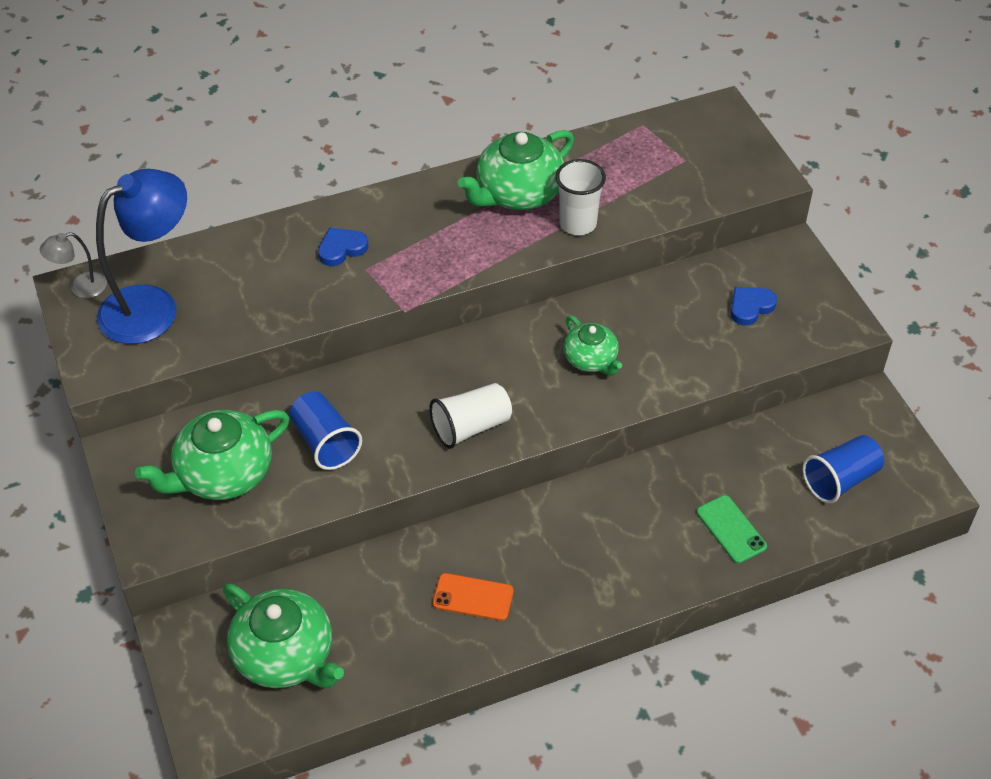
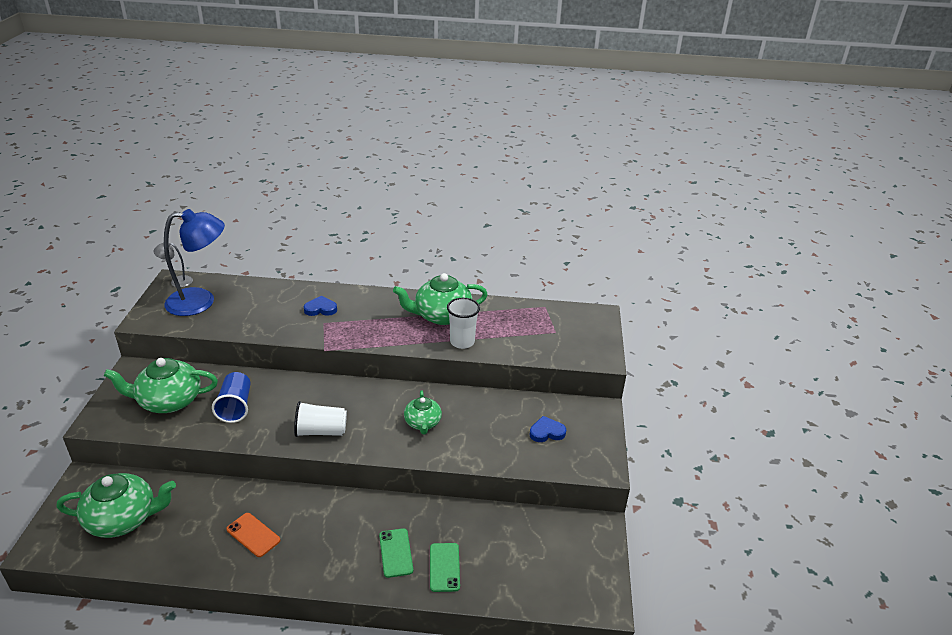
camera: 25 degrees right, 15 degrees down
(286, 656) = (123, 519): green teapot -> green teapot turned 75 degrees counterclockwise
(662, 538) = (395, 553): none -> green phone
(840, 479) = (543, 568): blue cup -> none

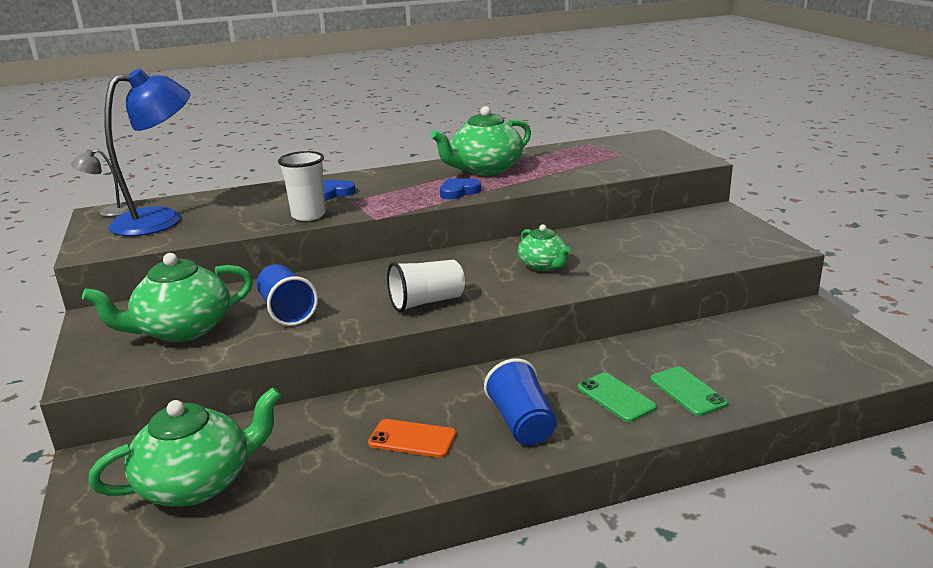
camera: 20 degrees left, 10 degrees down
(323, 550) = (522, 423): none -> blue cup
(462, 342) = (533, 180): white cup -> white cup (308, 215)
(546, 432) = (687, 238): blue heart -> blue heart (459, 192)

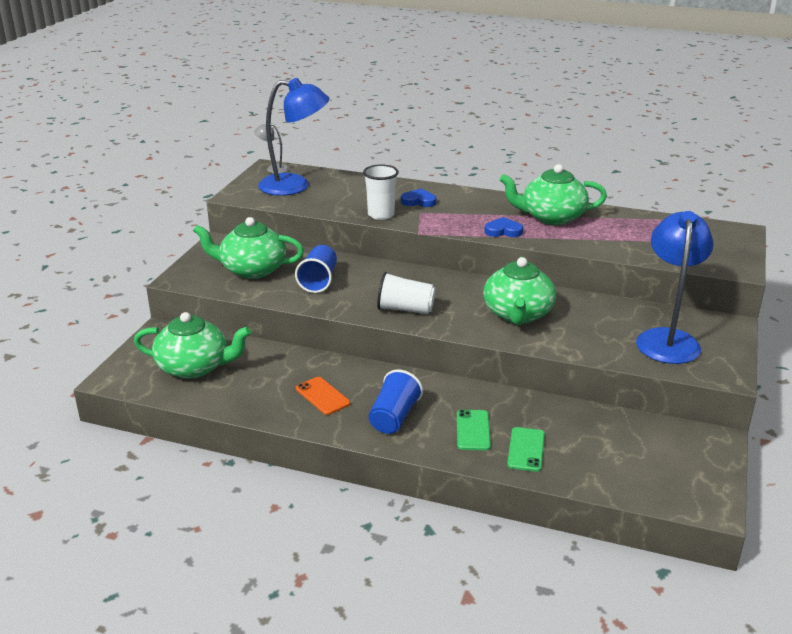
camera: 35 degrees right, 5 degrees up
(543, 266) = (518, 314): green teapot -> green teapot, size x1.69
(695, 238) = (667, 339): none -> blue lamp

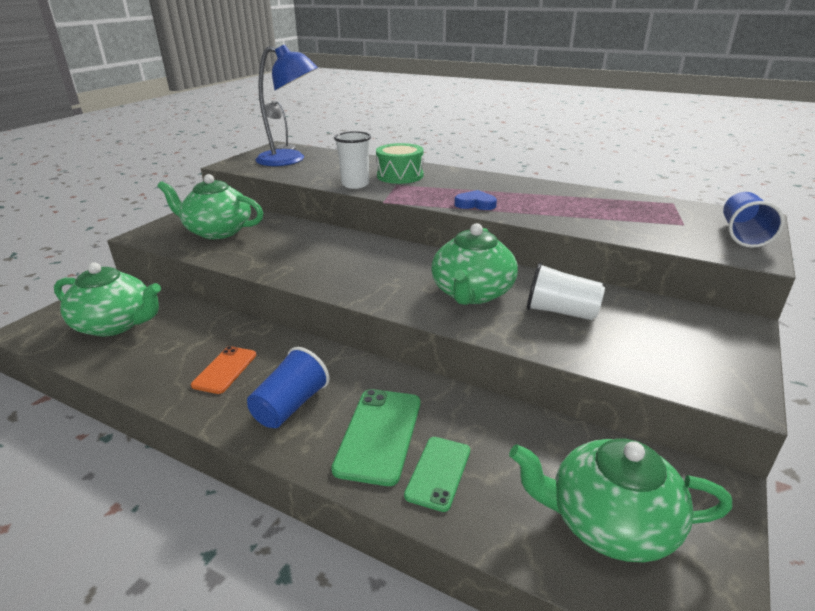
camera: 10 degrees right, 0 degrees up
(318, 281) = (274, 245): blue cup -> blue cup (742, 235)
(322, 396) = (225, 370): orange phone -> orange phone turned 45 degrees clockwise
(405, 309) = (347, 279): white cup -> white cup (561, 312)
(418, 201) = (400, 176): blue heart -> green drum
(473, 430) = (379, 434): green phone -> green phone, size x1.53
(551, 217) = (533, 194): green teapot -> green teapot (609, 522)
(667, 339) = (654, 337): blue lamp -> none

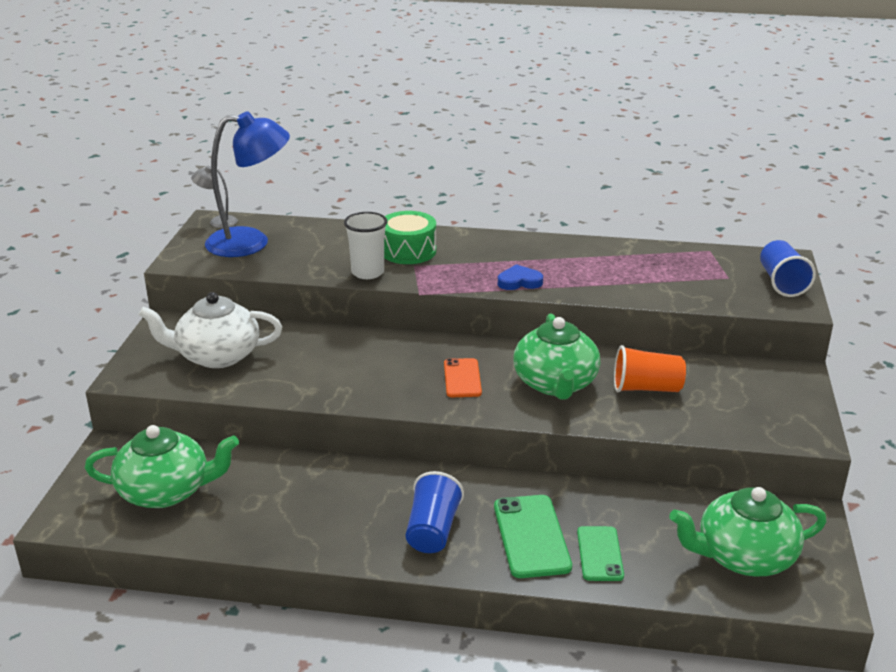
camera: 20 degrees left, 0 degrees up
(217, 231) = (216, 356): green teapot -> white teapot
(225, 370) = (338, 512): orange phone -> orange phone (462, 378)
(561, 312) = (646, 388): white cup -> orange cup

